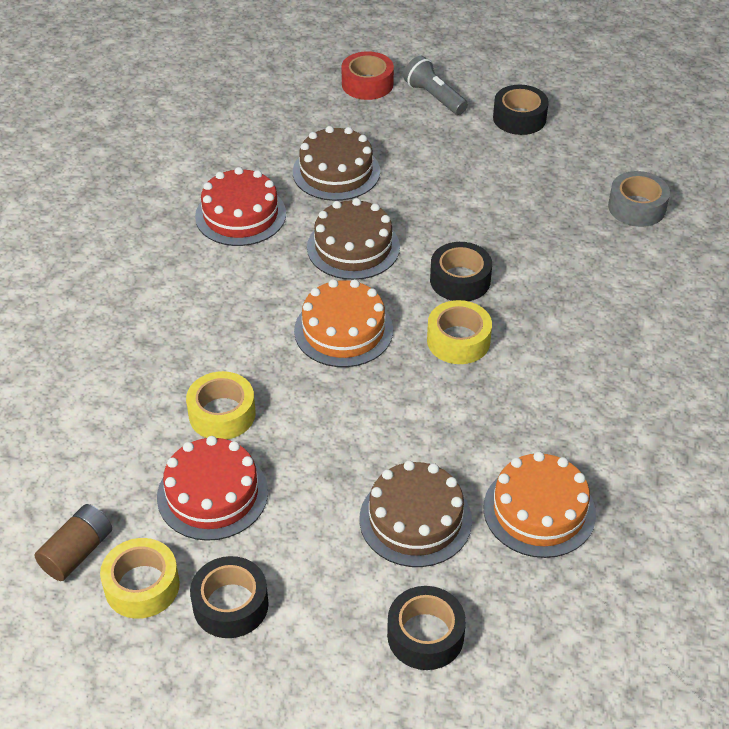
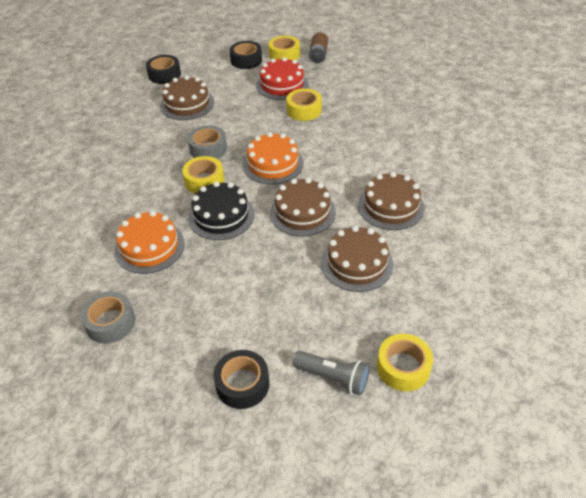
camera: 155 degrees right, 0 degrees up
(240, 215) = (391, 206): red cake -> brown cake
(367, 84) = (403, 367): red tape -> yellow tape
(425, 397) = (208, 149): none -> grey tape
(460, 280) = (221, 216): black tape -> black cake
(539, 510) = (130, 124): orange cake -> orange cake (149, 247)

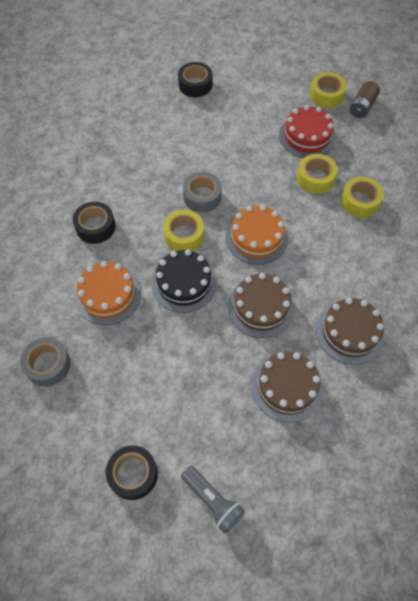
camera: 20 degrees right, 15 degrees up
(187, 104) = (203, 131): brown cake -> none
(246, 60) = (284, 90): black tape -> black tape (95, 227)
(403, 367) = (279, 517): yellow tape -> yellow tape (359, 201)

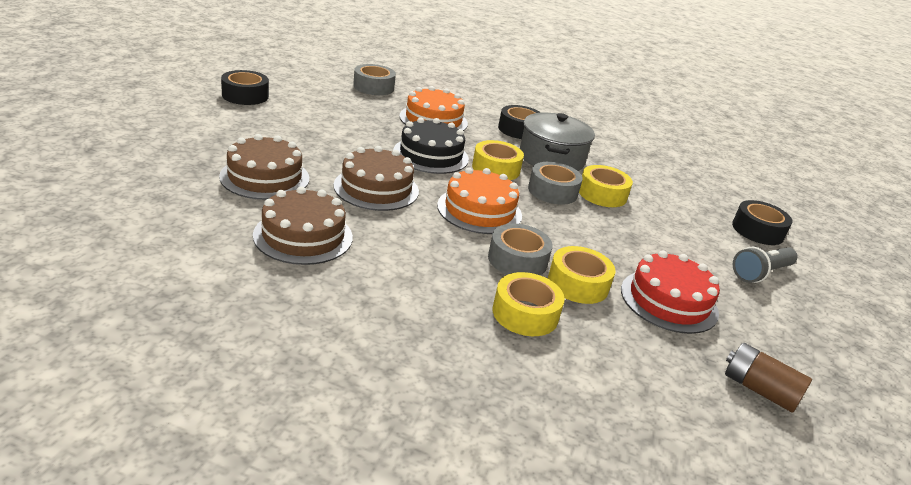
camera: 95 degrees right, 30 degrees down
(144, 200) = (551, 158): none -> grey pot
(212, 501) = (186, 117): grey flashlight -> grey flashlight (760, 273)
(307, 210) = (517, 260): none -> grey tape
(326, 95) = (777, 351): yellow tape -> yellow tape (602, 194)

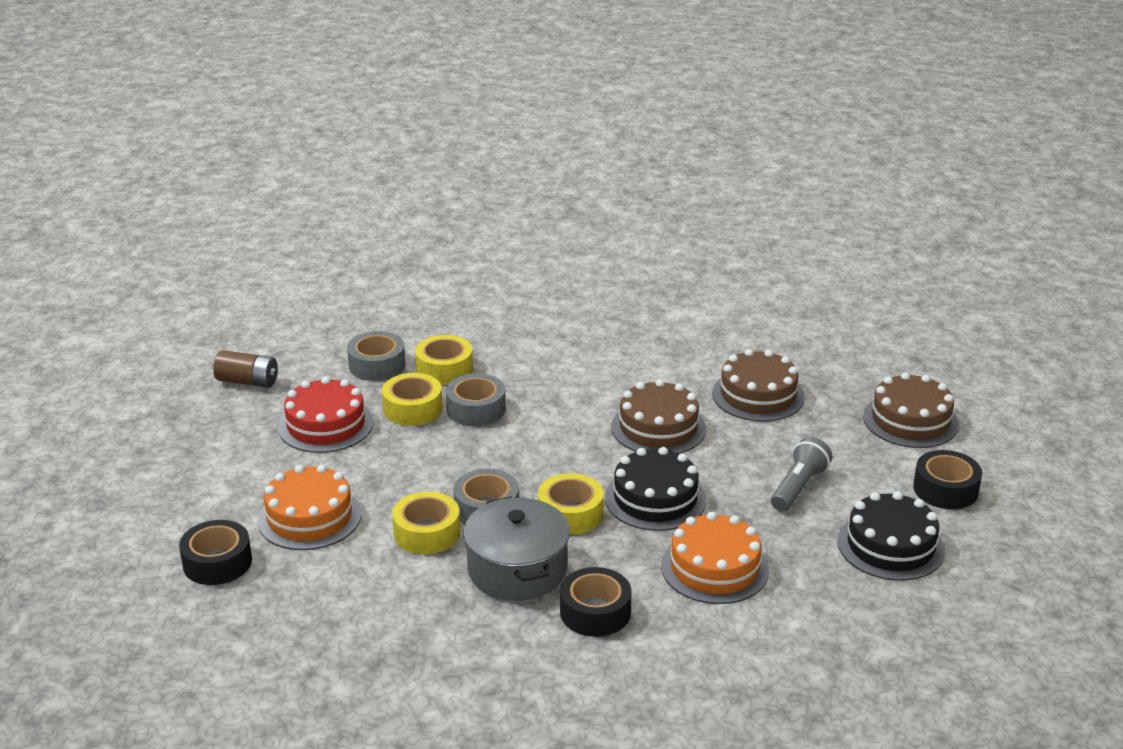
camera: 160 degrees right, 0 degrees up
(303, 236) = (657, 360): brown cake -> brown cake (910, 420)
(323, 93) = (890, 546): none -> black cake
(373, 87) = (860, 600): grey tape -> grey tape (377, 365)
(479, 210) = (544, 446): orange cake -> orange cake (309, 517)
(760, 273) = (226, 495): grey flashlight -> grey flashlight (798, 487)

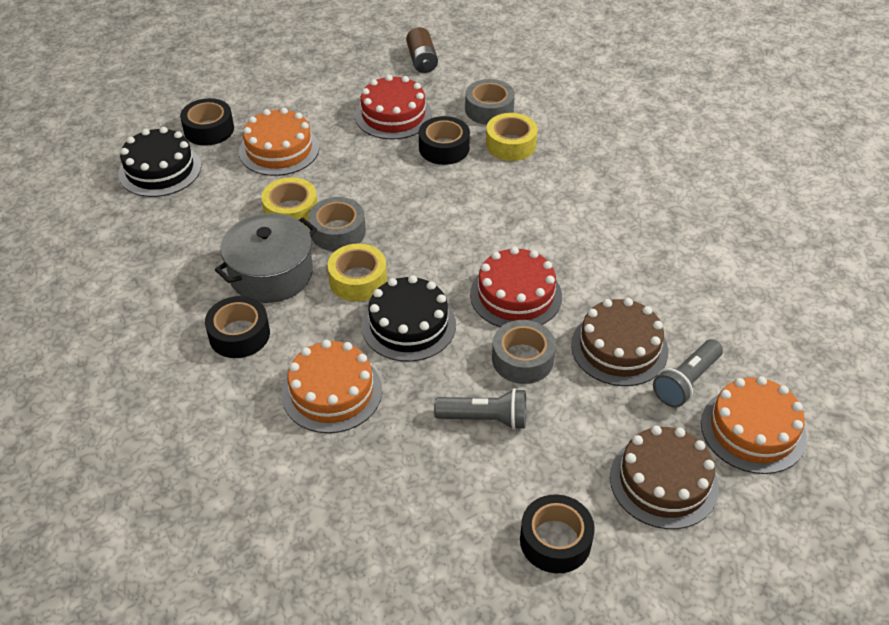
camera: 65 degrees right, 15 degrees up
(412, 409) = (444, 148): yellow tape -> black tape
(476, 409) = (467, 180): grey tape -> grey tape (522, 359)
(658, 428) = (515, 295): brown cake -> red cake
(814, 377) = (686, 382): none -> grey flashlight
(880, 364) = (753, 430): none -> orange cake
(890, 546) = (431, 514): black cake -> black cake (160, 170)

